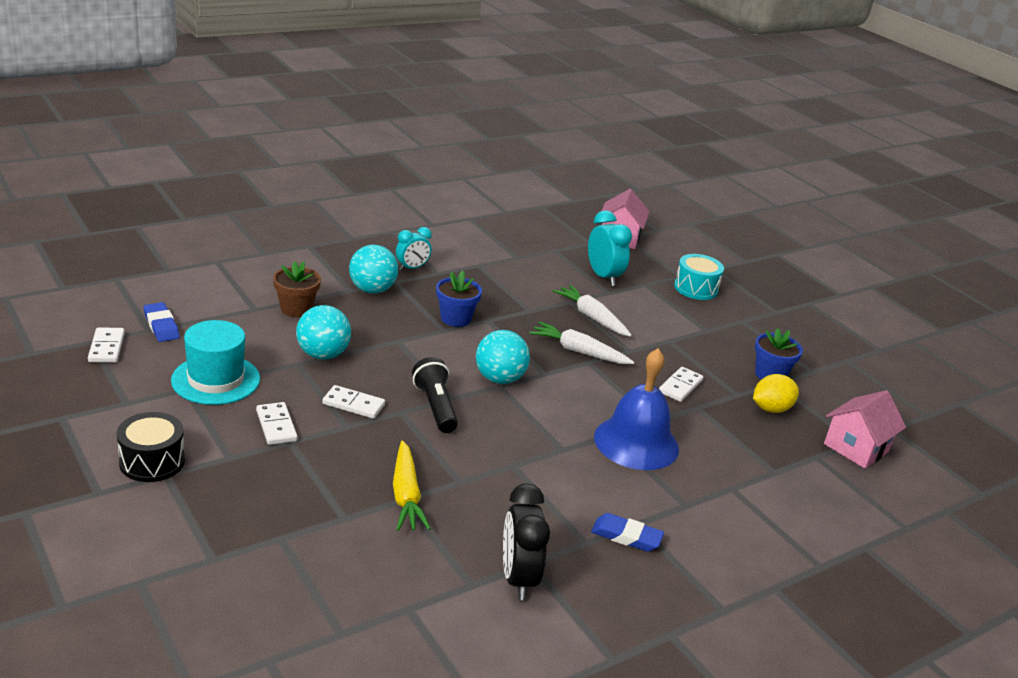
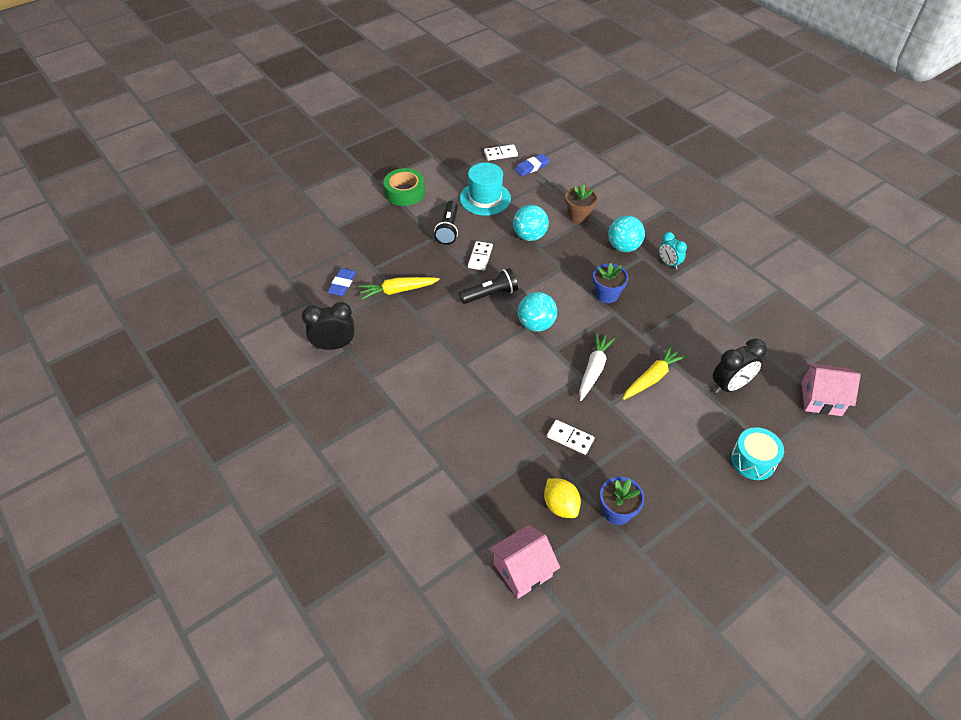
camera: 90 degrees right, 20 degrees up
(152, 461) = (405, 192): black drum -> green tape
(276, 426) = (448, 229): white domino -> black flashlight
(592, 317) = (652, 378): white carrot -> yellow carrot
(603, 277) = (730, 385): turquoise clock -> black clock
(626, 536) = (378, 398): blue eraser -> blue eraser (342, 284)
(636, 442) = (483, 406): blue bell -> none
(856, 448) = (522, 570): pink house -> pink house turned 75 degrees counterclockwise

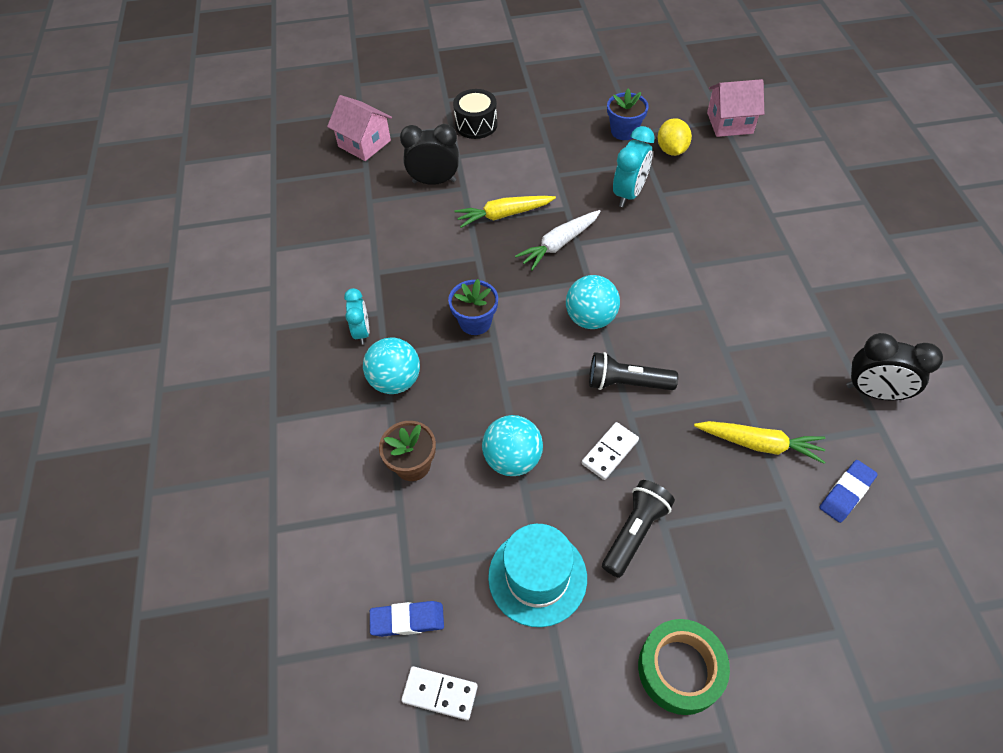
camera: 150 degrees left, 5 degrees up
(570, 438) = (629, 194): white domino -> turquoise clock
(753, 460) = (476, 124): turquoise drum -> black drum

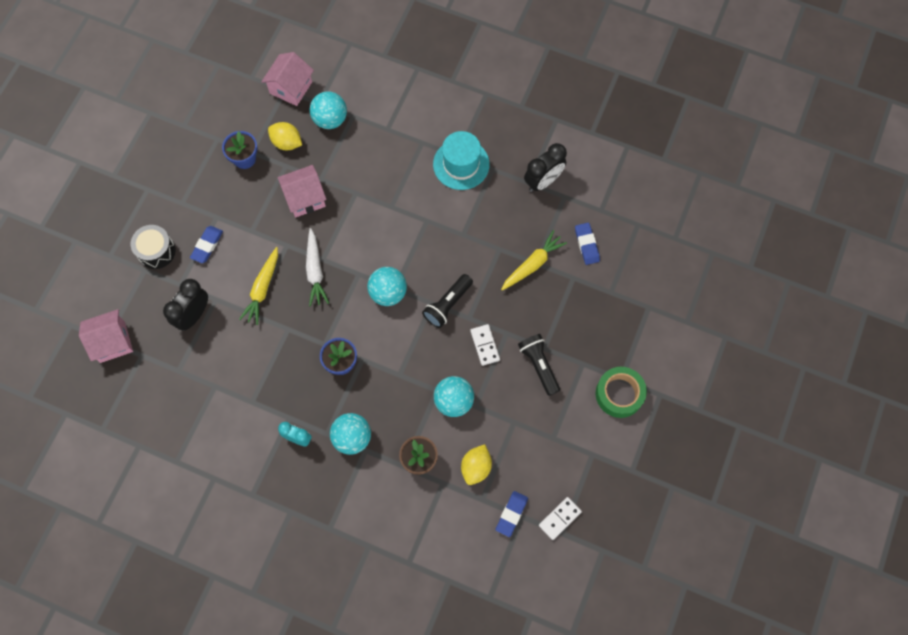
camera: 60 degrees left, 15 degrees up
(444, 536) = (476, 467): none -> yellow lemon
(512, 153) = (207, 245): none -> blue eraser
(537, 577) = (531, 432): turquoise hat -> turquoise hat (461, 164)
(629, 194) = (305, 198): turquoise clock -> pink house
(730, 167) = (330, 119): none -> turquoise ball

